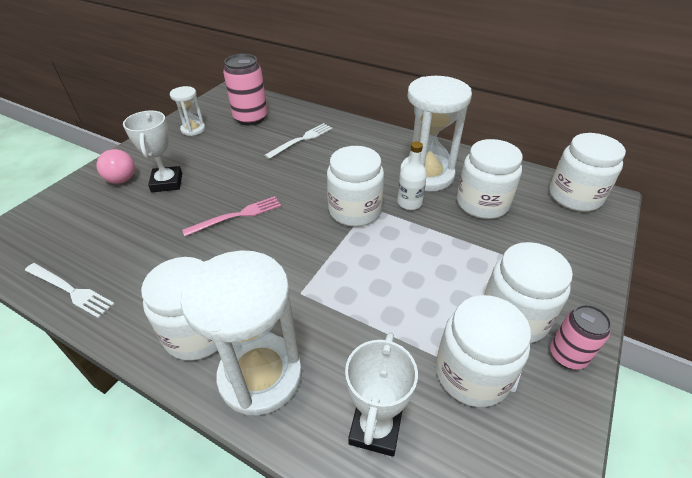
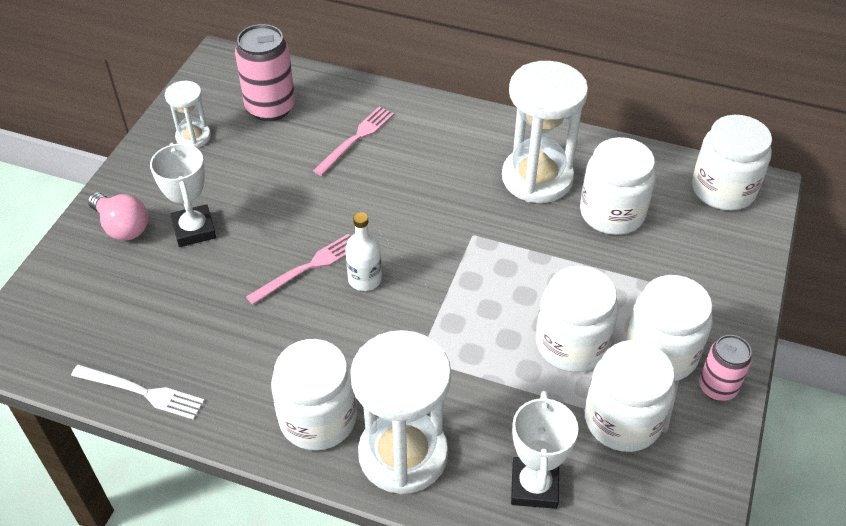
camera: 10 degrees left, 5 degrees up
(301, 140) = (356, 139): white fork -> pink fork
(355, 210) = (456, 242): white jar -> white jar (571, 344)
(409, 203) = (522, 222): white bottle -> white bottle (365, 279)

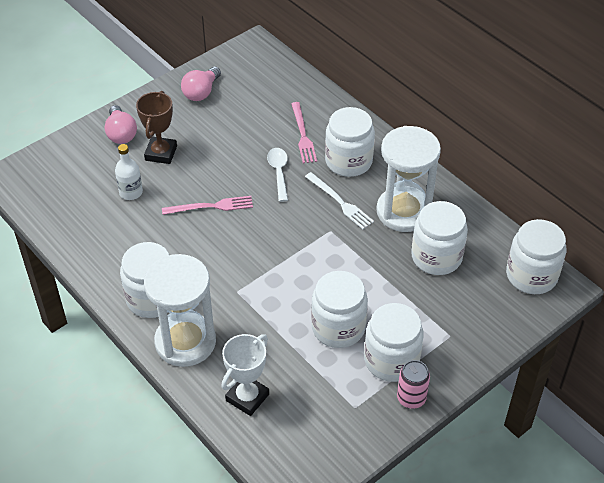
camera: 30 degrees right, 0 degrees up
(141, 392) = (67, 237): white fork -> white fork (340, 202)
(193, 137) = (201, 92): white hourglass -> pink light bulb
(194, 230) = (161, 153): white trophy -> brown trophy
(270, 108) = (263, 91): pink can -> none
(356, 139) = (303, 135): pink fork -> pink fork turned 105 degrees clockwise
(360, 193) = (279, 172): none -> white spoon
(365, 279) = (240, 229): white bottle -> white bottle (131, 192)
(622, 420) = (332, 387): white jar -> white jar (348, 161)

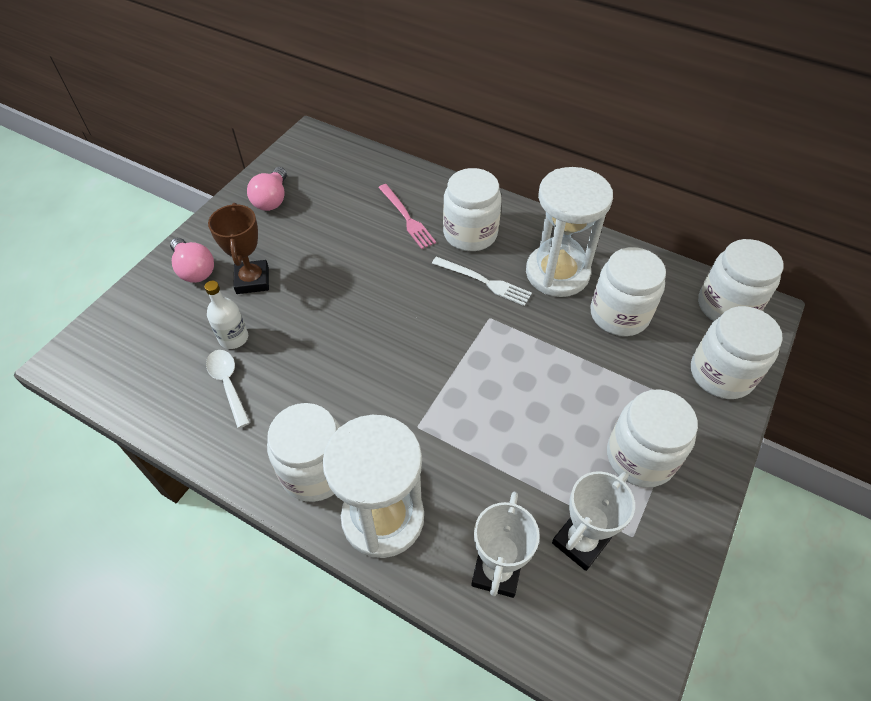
camera: 20 degrees left, 5 degrees up
(211, 206) = (339, 328): pink fork -> none
(279, 172) = (400, 266): white spoon -> white spoon (228, 384)
(315, 398) = (580, 541): none -> white trophy
(338, 327) = (558, 435): white jar -> white jar (721, 374)
(411, 398) = (689, 500): pink can -> none

